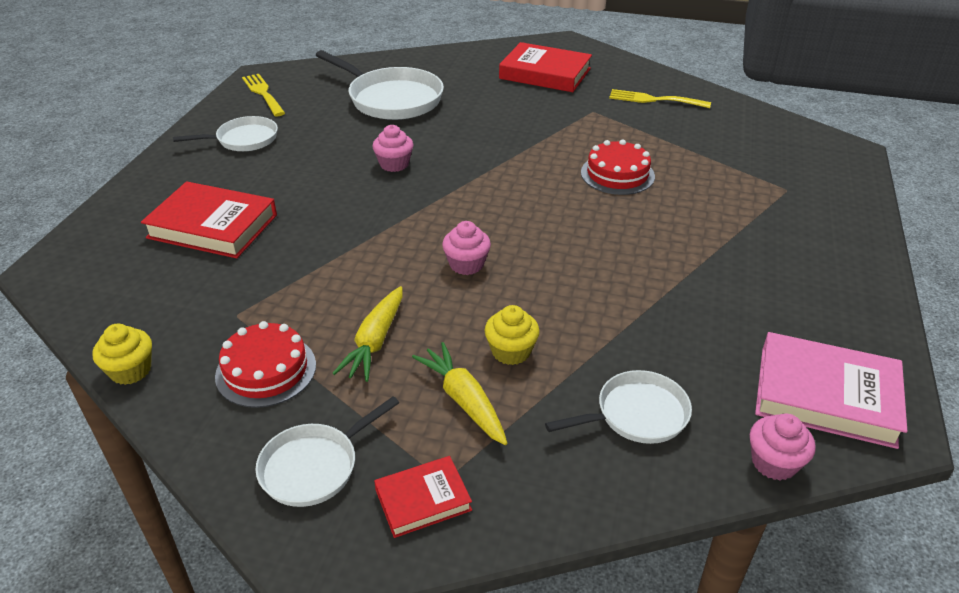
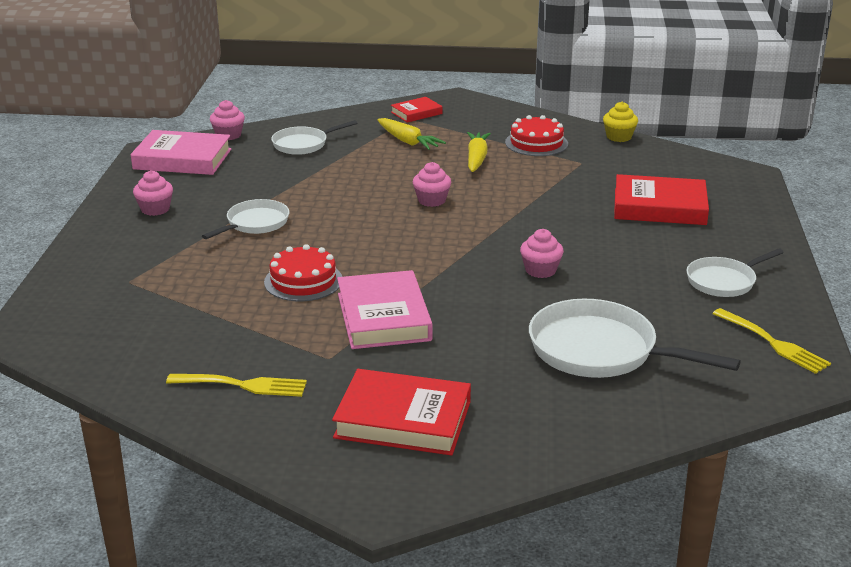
camera: 170 degrees right, 10 degrees down
(315, 466) = (478, 117): white pan -> white pan (255, 224)
(511, 351) = (384, 161): yellow cupcake -> none
(547, 136) = (383, 317): none -> pink book
(812, 286) = (155, 209): none -> pink cupcake

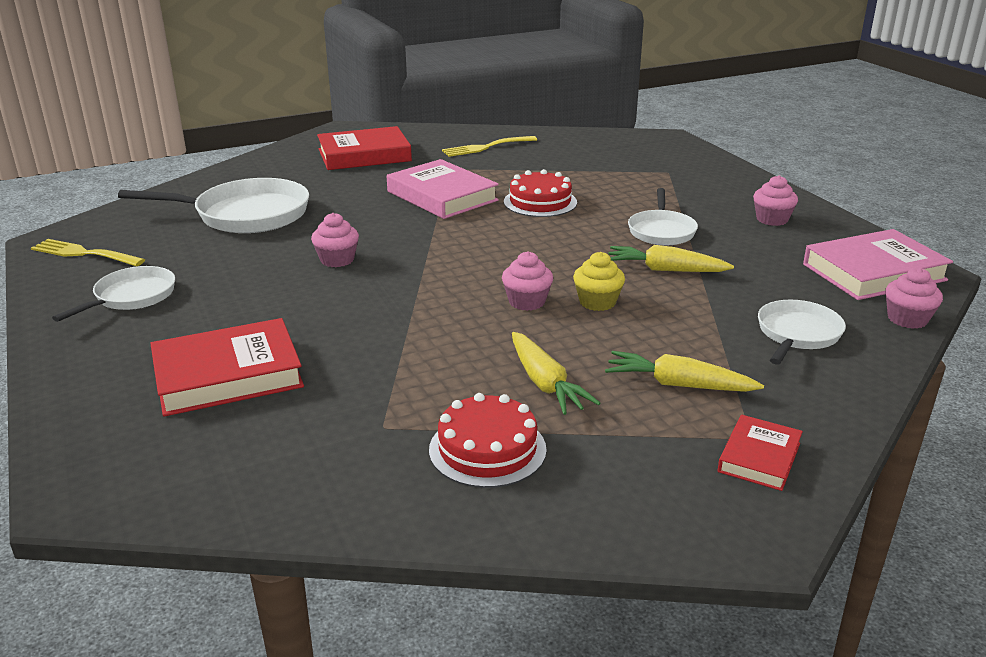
camera: 150 degrees right, 0 degrees up
(308, 195) = (665, 270): none -> yellow carrot
(619, 137) = (351, 520): yellow cupcake -> yellow cupcake (597, 302)

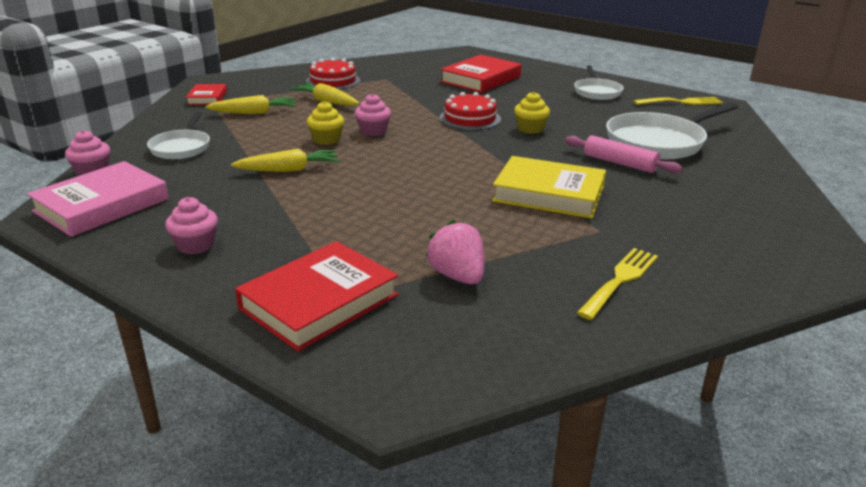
camera: 150 degrees right, 0 degrees up
(330, 205) = (619, 163): none -> pink rolling pin
(337, 260) = (530, 129): pink cupcake -> yellow cupcake
(364, 155) = (718, 226): red book -> red book (319, 302)
(442, 196) = (549, 194): pink book -> yellow book
(540, 202) = (451, 209): red cake -> red cake (470, 118)
(584, 167) = (457, 276): none -> pink strawberry
(661, 231) = (309, 204): white pan -> none

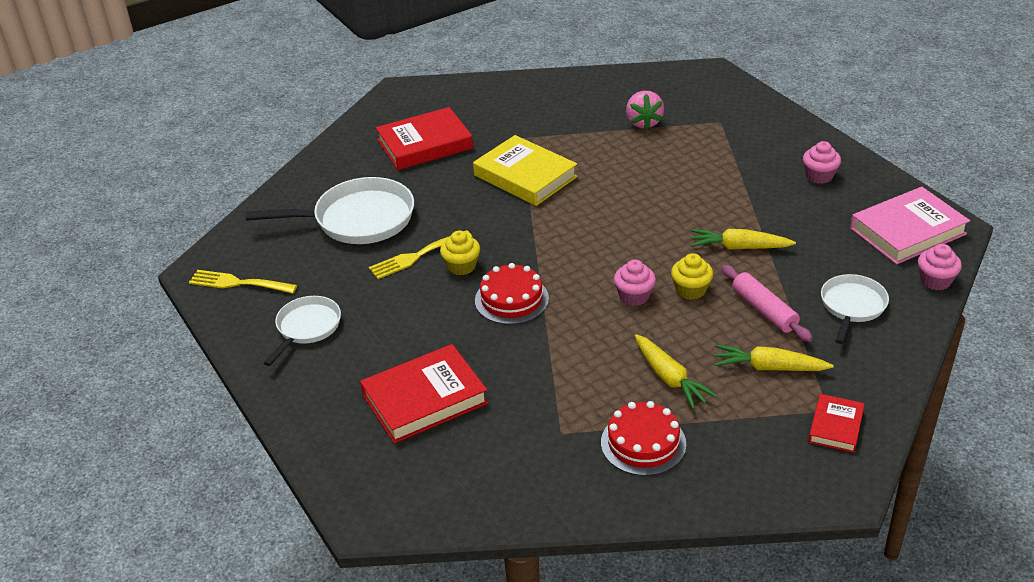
camera: 155 degrees left, 10 degrees up
(319, 302) = (736, 121): red book -> red book (425, 144)
(619, 163) = (429, 199): pink rolling pin -> pink rolling pin (764, 310)
(620, 280) = (545, 104): yellow fork -> yellow fork (417, 256)

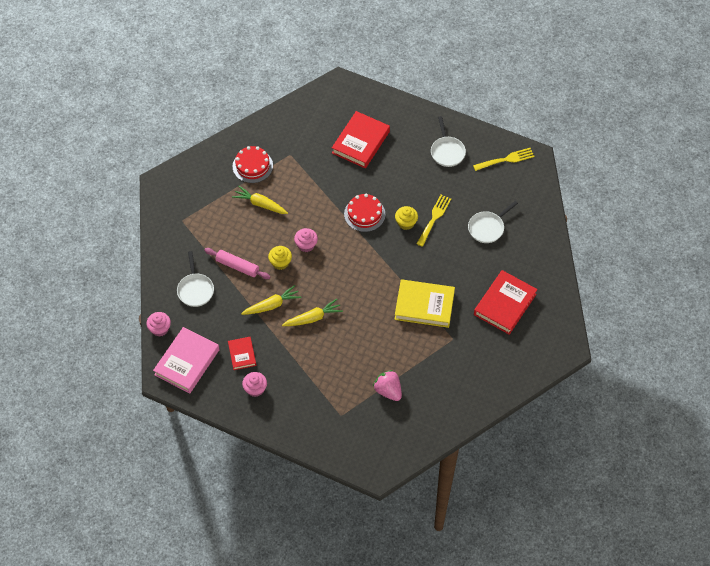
camera: 145 degrees right, 20 degrees up
(357, 219) = (487, 228): white pan -> white pan, size x0.59
(769, 367) = (218, 231): yellow carrot -> yellow carrot (313, 318)
(836, 426) = (175, 213): red book -> red book (242, 354)

